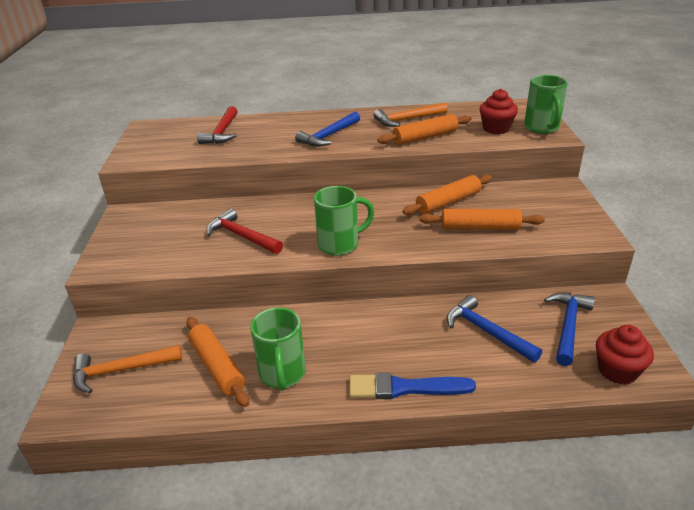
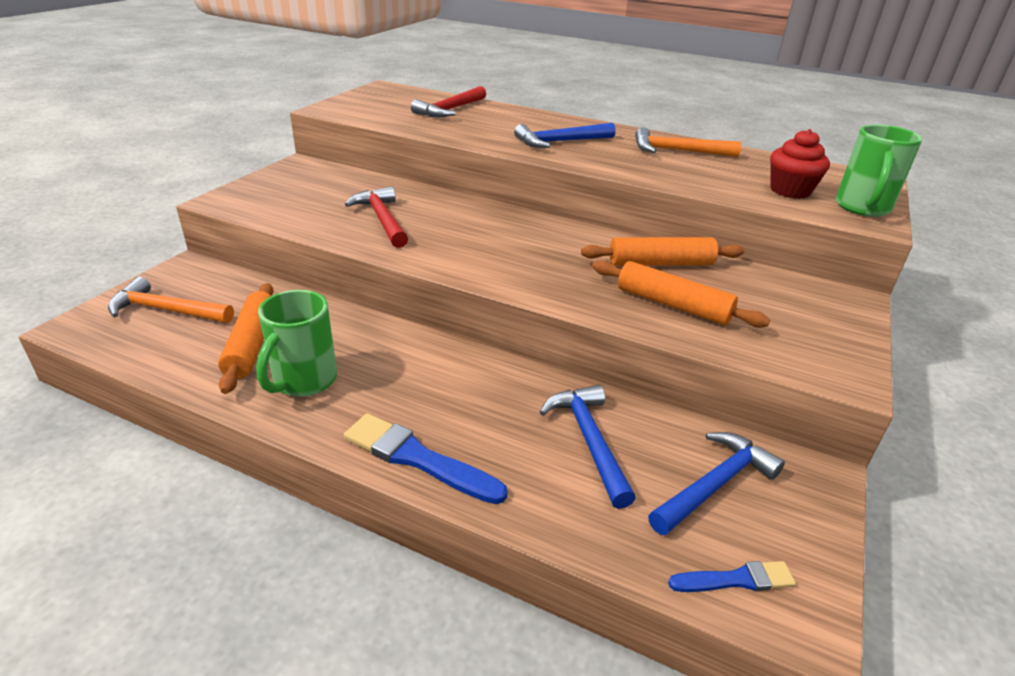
camera: 25 degrees right, 0 degrees up
(340, 244) = (476, 263): green mug -> none
(425, 137) = (678, 174): orange rolling pin -> none
(617, 370) = (736, 579): red cupcake -> blue brush

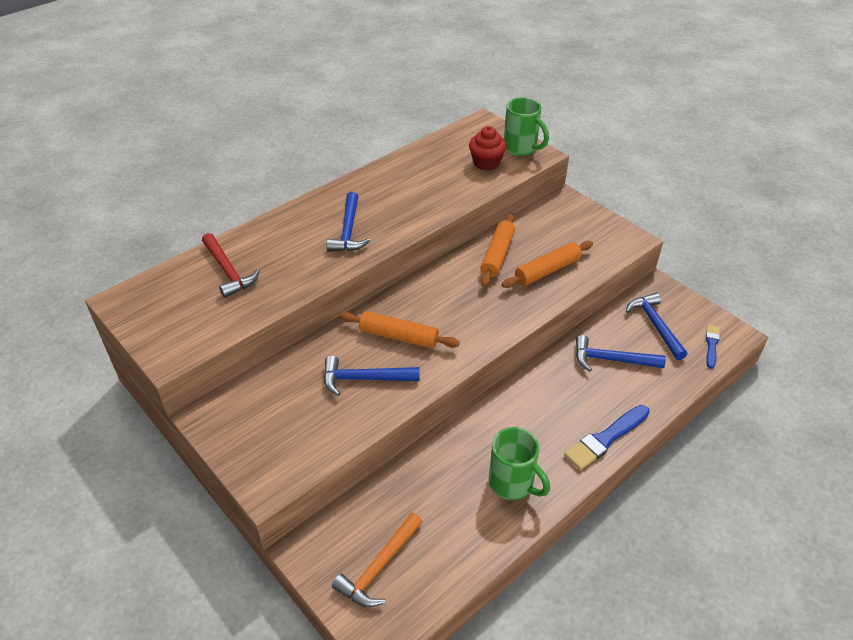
camera: 65 degrees left, 10 degrees up
(251, 344) = (455, 510): orange rolling pin -> orange rolling pin (399, 336)
(382, 219) = (364, 379): red hammer -> blue hammer
(677, 151) = (398, 180): orange hammer -> none

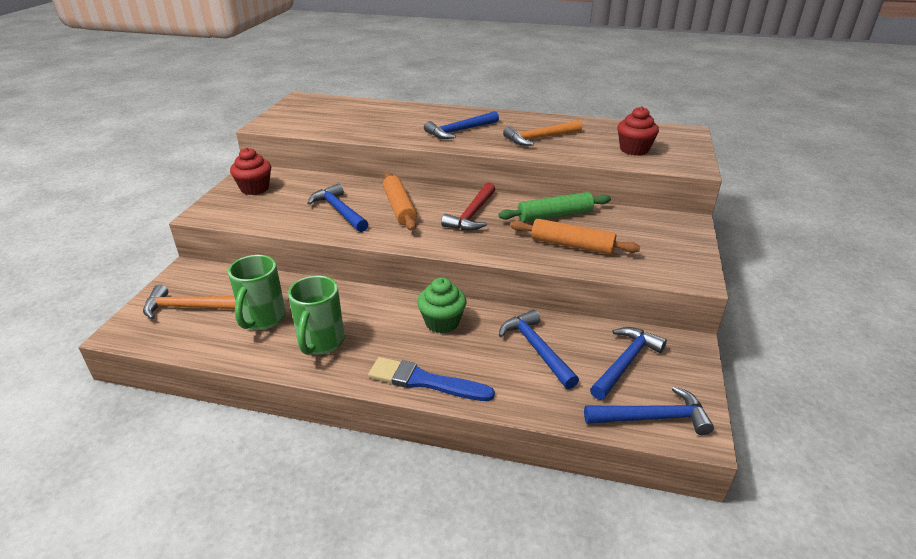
camera: 55 degrees right, 10 degrees down
(228, 271) = (364, 113): red hammer -> red hammer (472, 215)
(249, 426) = (255, 188): none -> red cupcake
(415, 195) = (540, 138): none -> orange hammer
(497, 255) = (554, 215): orange rolling pin -> green rolling pin
(521, 148) = (684, 157): green mug -> green mug (262, 319)
(542, 395) = (442, 322): none -> green cupcake
(711, 345) = (652, 417): blue brush -> blue hammer

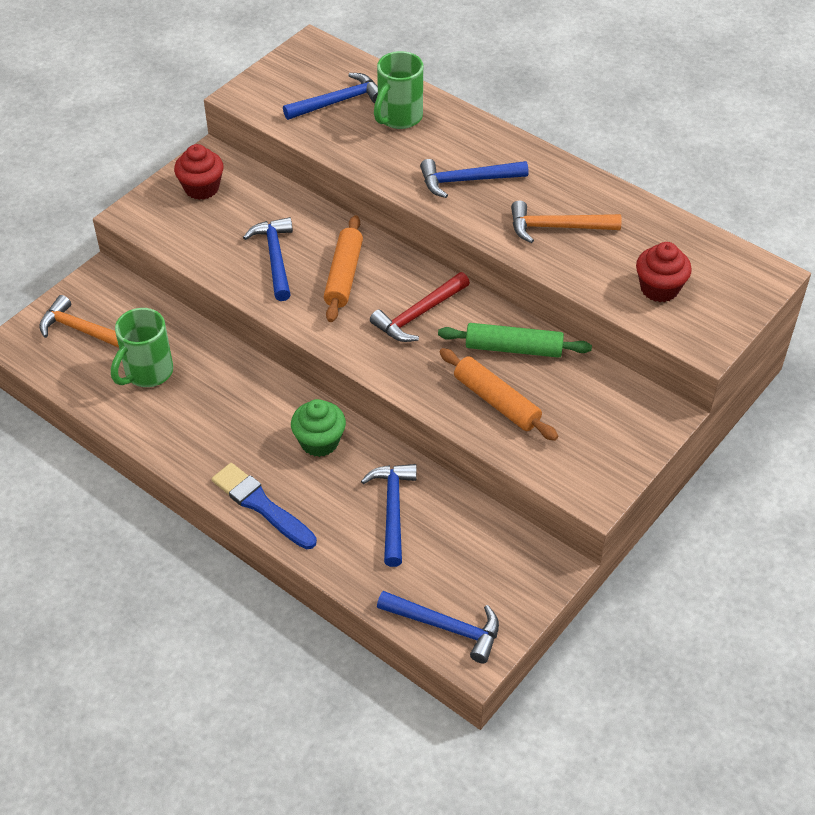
camera: 25 degrees right, 15 degrees up
(320, 343) = (188, 423): green mug -> green mug (398, 118)
(625, 362) = (470, 560): blue hammer -> blue hammer (338, 101)

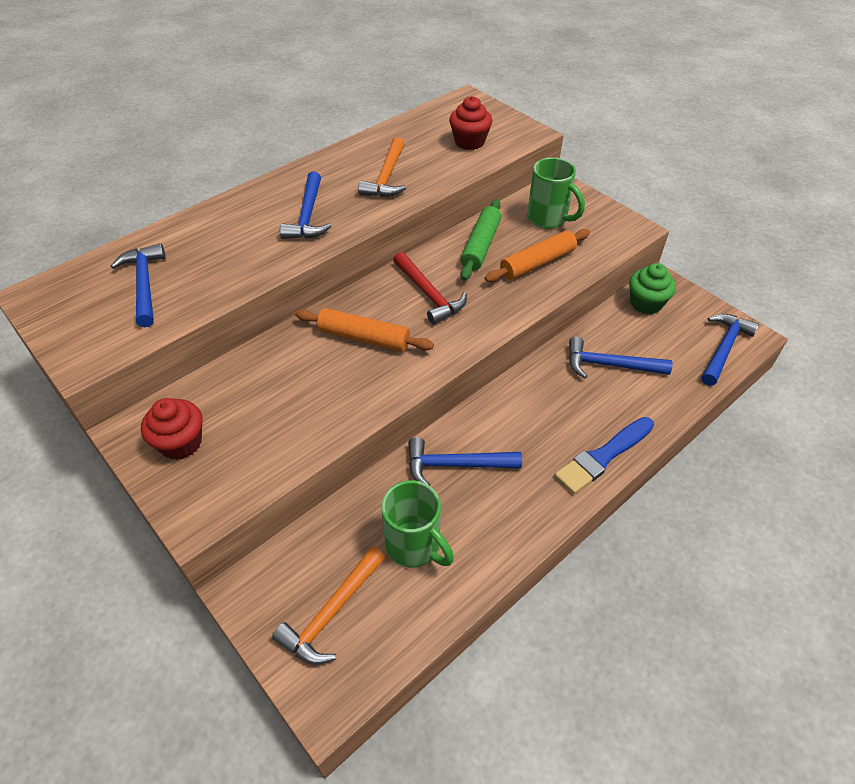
camera: 80 degrees left, 0 degrees up
(275, 258) = (321, 387): blue hammer -> blue hammer (455, 465)
(319, 442) = (530, 405): green cupcake -> green cupcake (646, 303)
(398, 118) = (196, 246): green mug -> green mug (548, 219)

